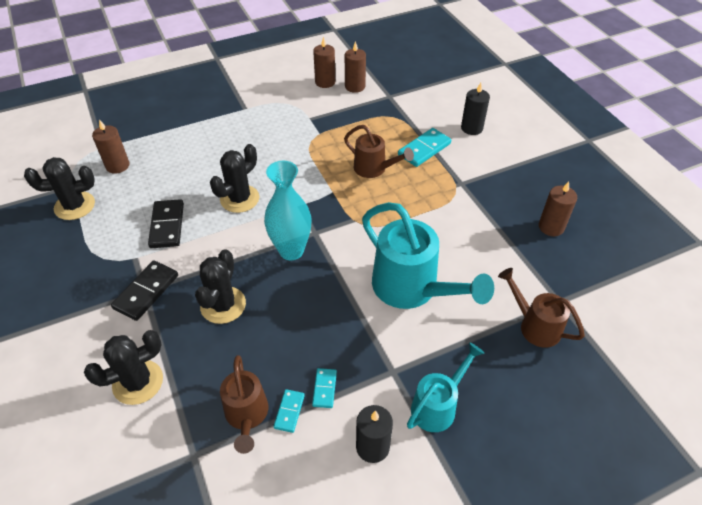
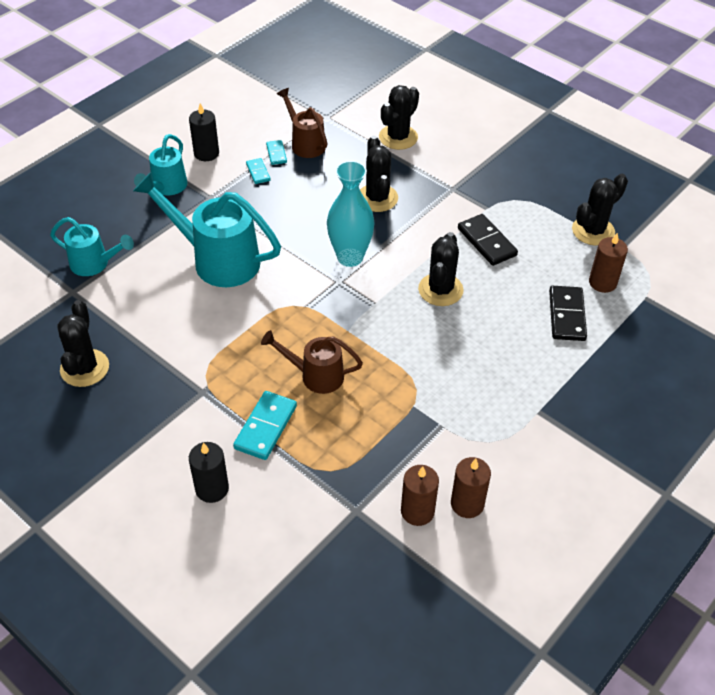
camera: 155 degrees right, 0 degrees up
(146, 292) = (449, 188): black domino -> black domino (567, 315)
(534, 325) = (95, 264): brown watering can -> turquoise watering can
(551, 227) = (84, 368): brown candle -> black cactus

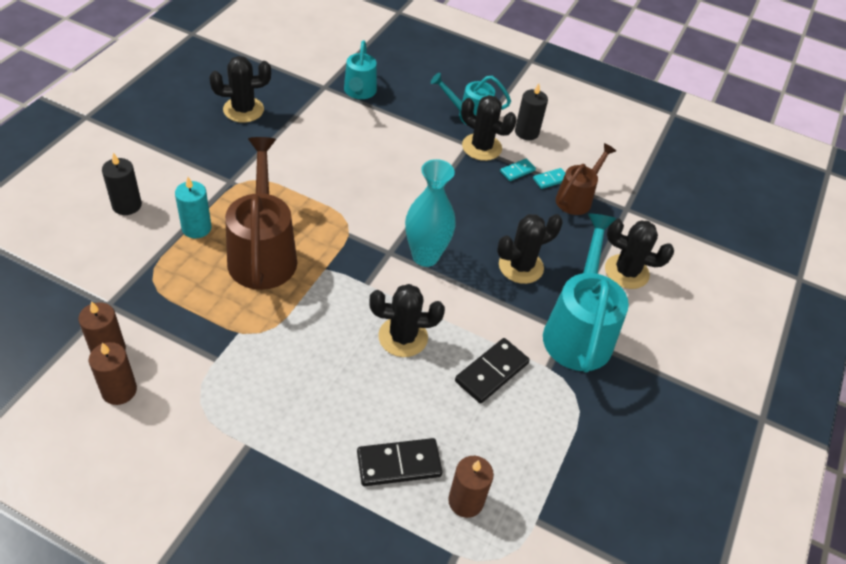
camera: 70 degrees right, 0 degrees up
(217, 260) = (389, 163): turquoise watering can -> turquoise watering can (578, 330)
(266, 427) = (196, 228): turquoise domino -> turquoise candle
(315, 375) = (263, 252): brown watering can -> brown watering can, size x1.71
(593, 231) = (554, 485): black cactus -> black cactus (481, 147)

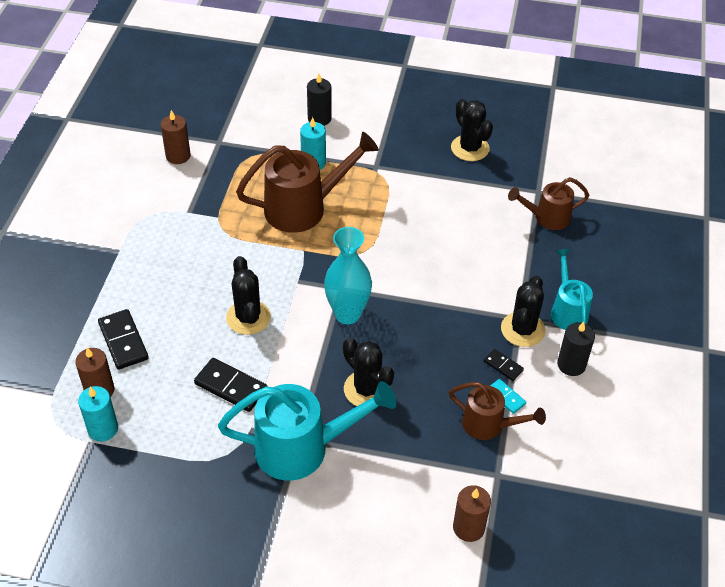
camera: 80 degrees right, 0 degrees up
(119, 390) = (146, 172): brown candle -> brown candle (468, 527)
(359, 92) = (546, 218): turquoise watering can -> brown watering can
(517, 171) = (503, 366): turquoise domino -> black domino
(521, 505) = (103, 429): none -> turquoise candle
(626, 272) = (399, 483): black cactus -> none

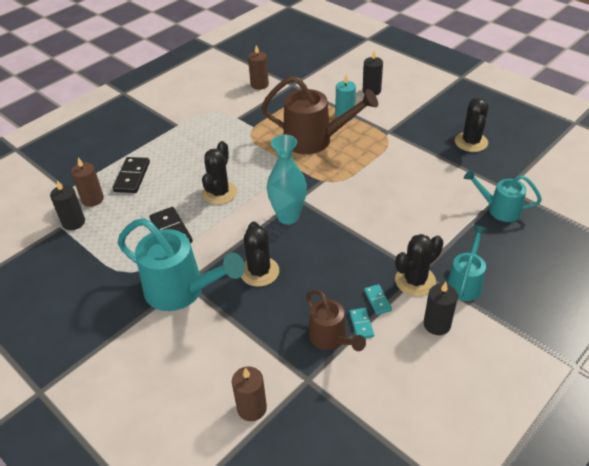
camera: 35 degrees right, 5 degrees down
(103, 429) = (73, 222): turquoise candle -> black candle
(503, 366) = (377, 300): black domino -> turquoise domino
(546, 218) = (499, 209): brown watering can -> turquoise watering can

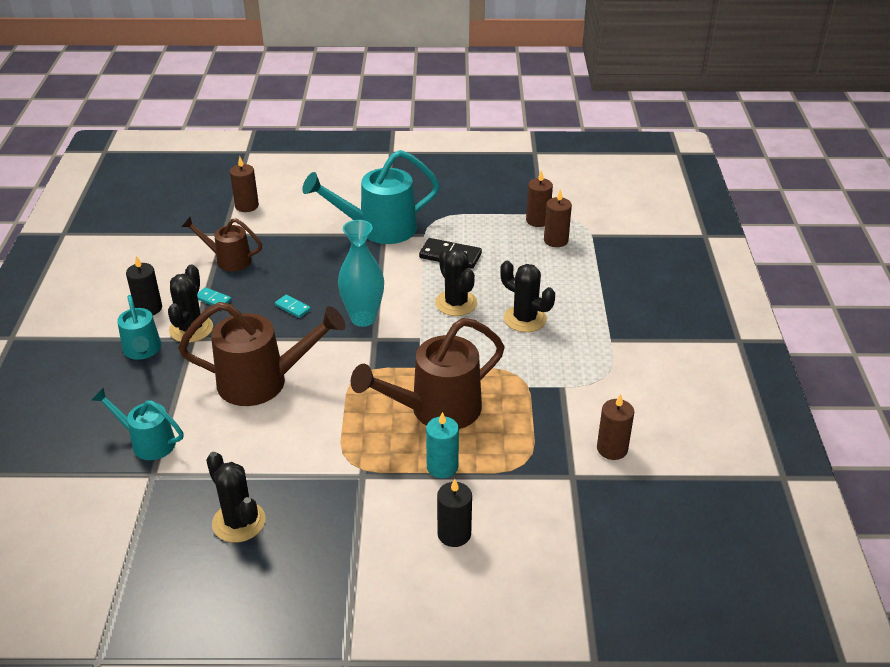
camera: 135 degrees right, 5 degrees down
(73, 222) = (537, 220): black candle -> brown candle
(132, 177) = (558, 272): black domino -> none
(259, 272) = (334, 268): black cactus -> black cactus (525, 319)
(361, 324) = (212, 279): turquoise domino -> turquoise domino (293, 307)
(396, 209) = (263, 382): none -> brown watering can
(499, 209) = (147, 442): turquoise watering can -> turquoise watering can turned 135 degrees counterclockwise

